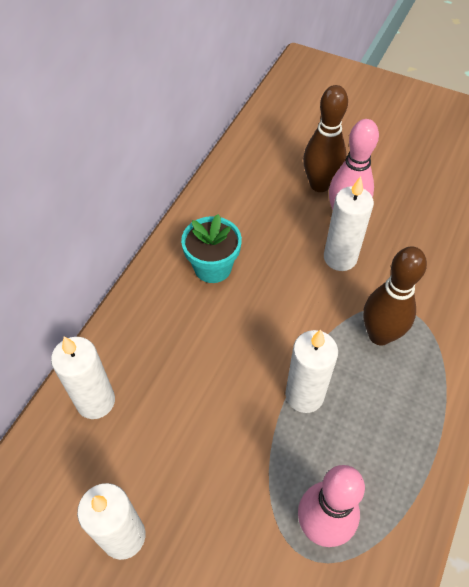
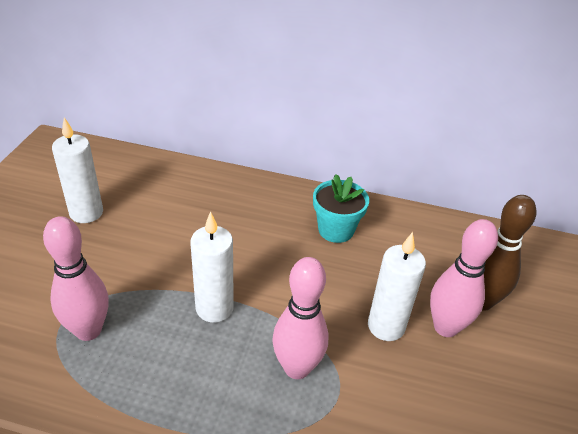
camera: 75 degrees right, 15 degrees down
(95, 401) = (190, 182): white candle -> none
(379, 335) = (297, 368): brown bowling pin -> pink bowling pin

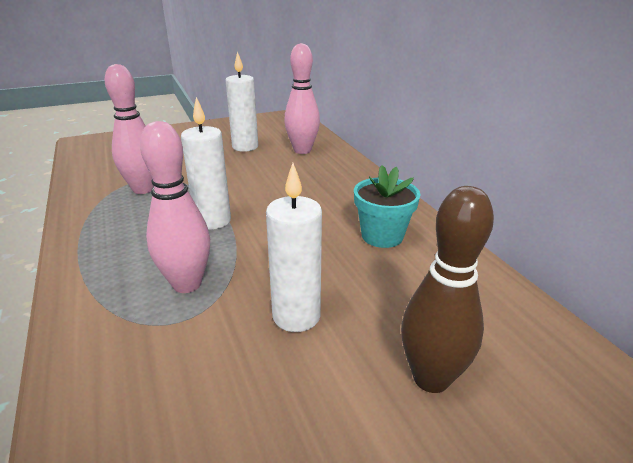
camera: 55 degrees right, 10 degrees down
(445, 327) = (348, 362): pink bowling pin -> pink bowling pin (302, 150)

